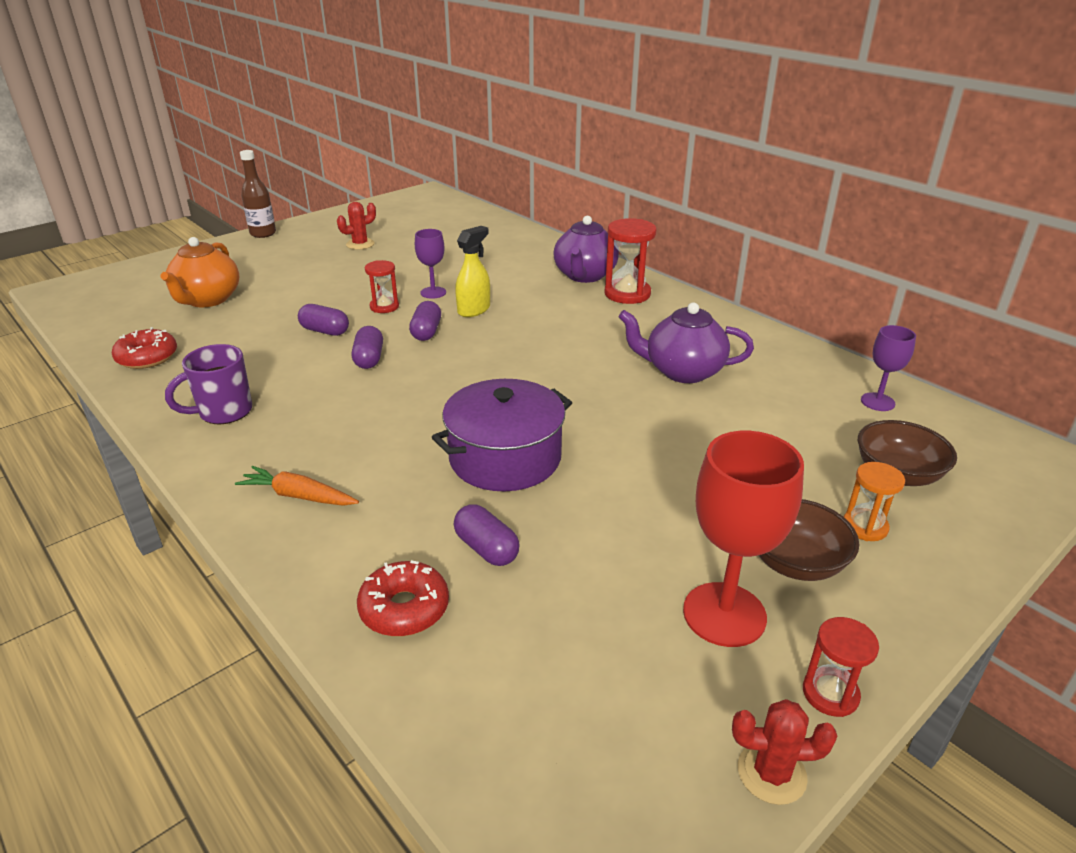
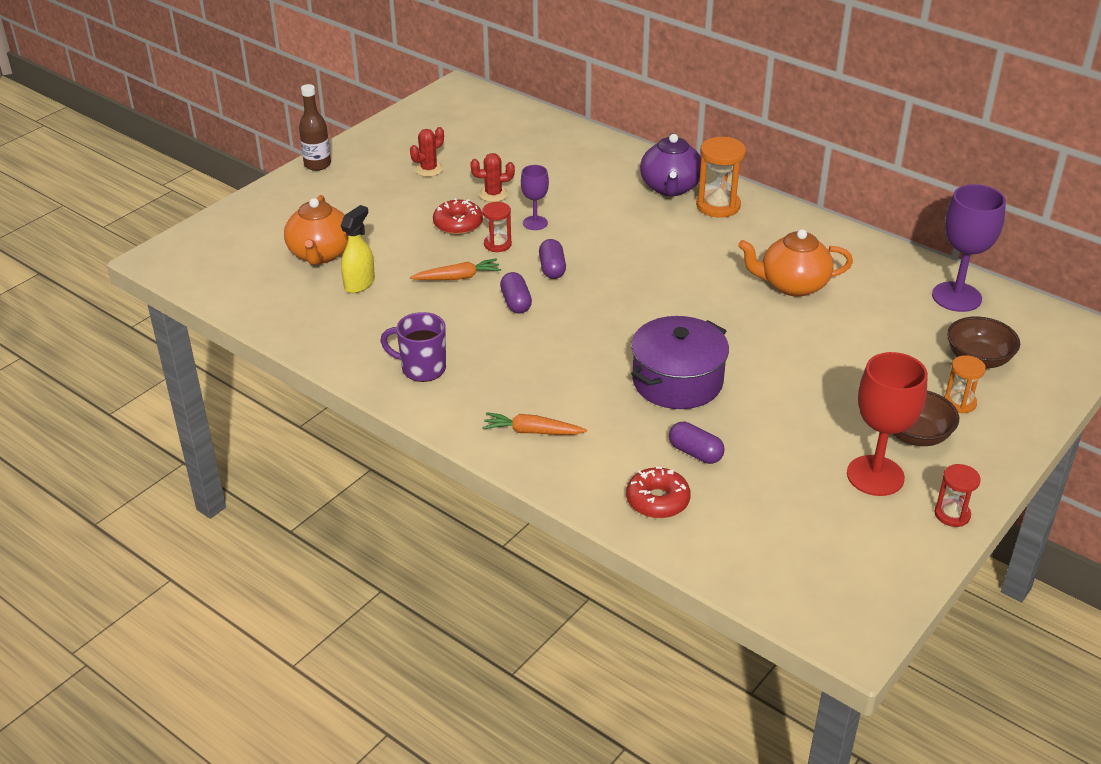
camera: 10 degrees left, 5 degrees up
(147, 357) = (312, 323): red donut -> red donut (458, 224)
(224, 412) = (422, 368): purple mug -> purple mug turned 60 degrees clockwise
(325, 331) = (458, 277): purple capsule -> orange carrot
(474, 310) = (583, 239): yellow spray bottle -> yellow spray bottle (359, 283)
(627, 294) = (718, 206): red hourglass -> orange hourglass
(682, 371) = (792, 285): purple teapot -> orange teapot
(771, 773) = (924, 561): red cactus -> red cactus (493, 194)
(877, 402) = (956, 297): purple goblet -> purple goblet, size x1.80

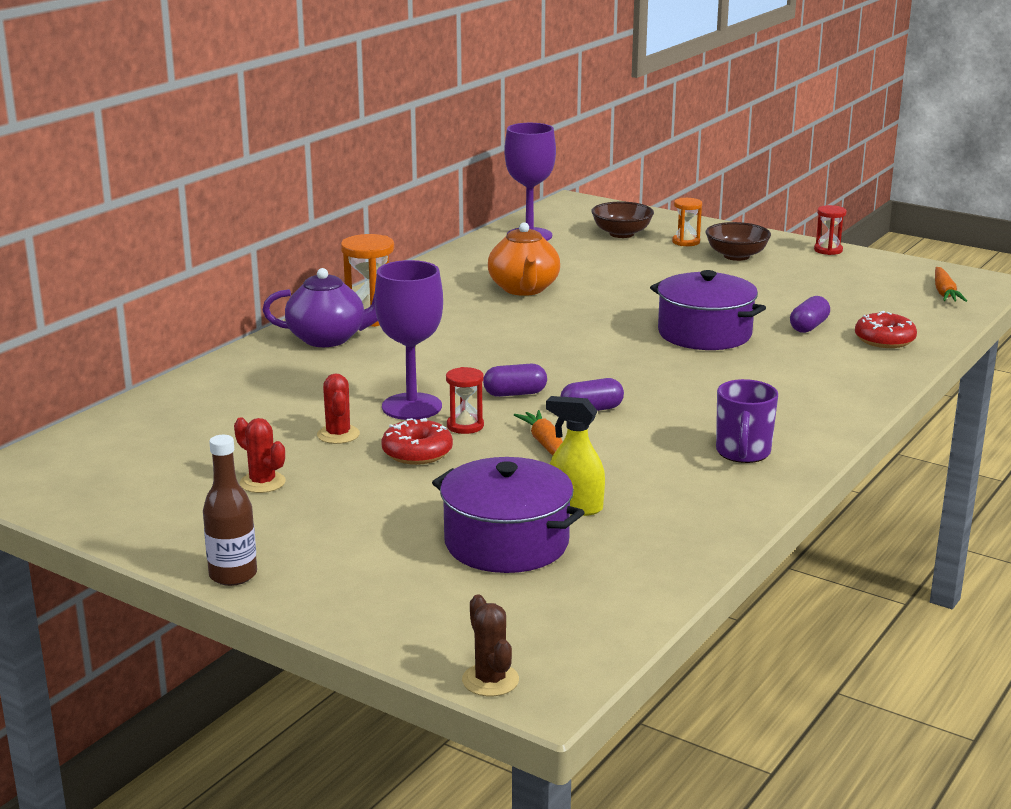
camera: 95 degrees left, 15 degrees down
(175, 242) = (490, 680): none -> brown cactus
(320, 254) = (506, 543): orange teapot -> purple pot
(532, 431) = (821, 392): orange carrot -> orange carrot (944, 292)
(535, 223) = (412, 407): purple goblet -> purple goblet, size x1.80
(875, 476) = (797, 269): red goblet -> none

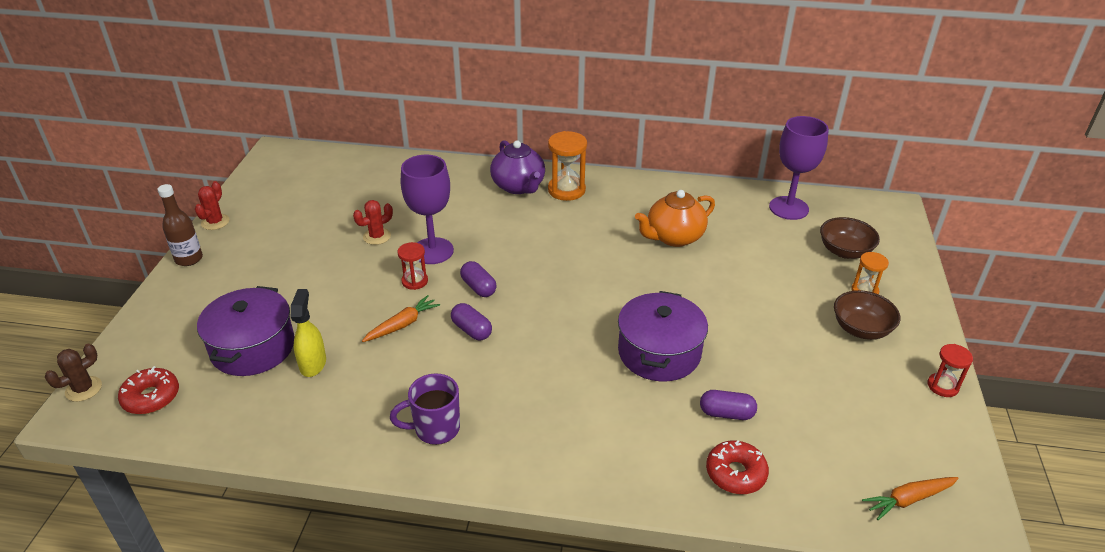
camera: 65 degrees right, 15 degrees up
(262, 482) = (301, 231): red cactus -> red cactus (215, 222)
(417, 453) = (365, 274): red donut -> red donut (151, 397)

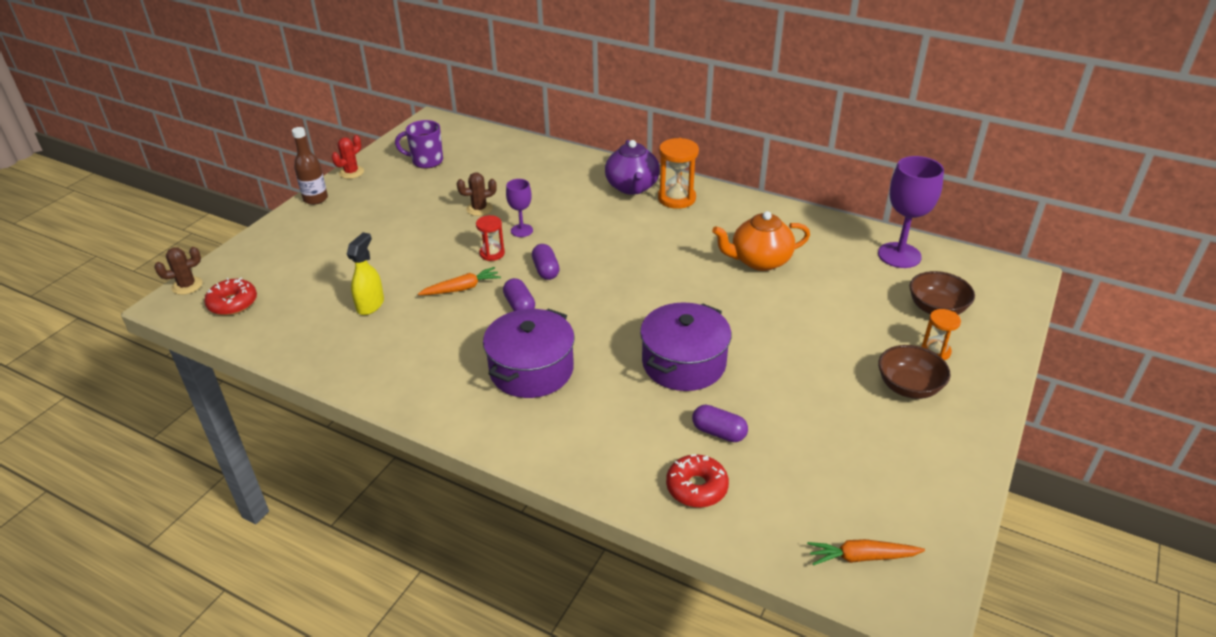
camera: 20 degrees right, 0 degrees up
(253, 347) = (329, 281): purple pot -> purple pot (531, 369)
(377, 236) = (479, 209): red cactus -> brown cactus
(432, 251) = (521, 230): purple goblet -> purple goblet, size x0.55
(435, 429) = (443, 381): purple mug -> purple mug (426, 161)
(942, 386) = (967, 461): red hourglass -> none

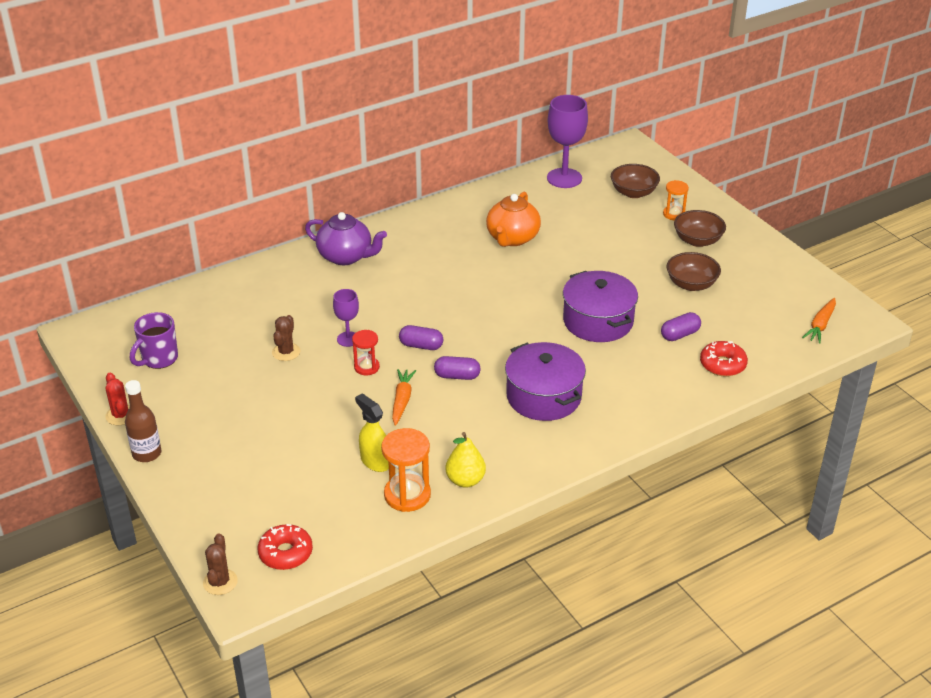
camera: 60 degrees left, 0 degrees up
(375, 365) = (465, 480): none -> yellow pear
(676, 198) = (388, 241): orange hourglass -> orange hourglass (407, 495)
(820, 410) = (691, 284): none -> brown bowl

